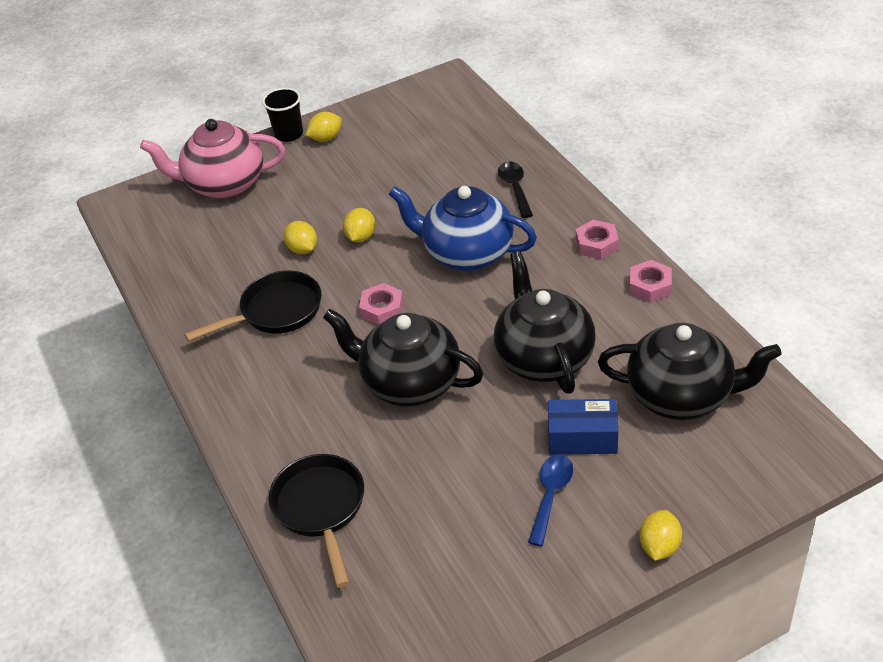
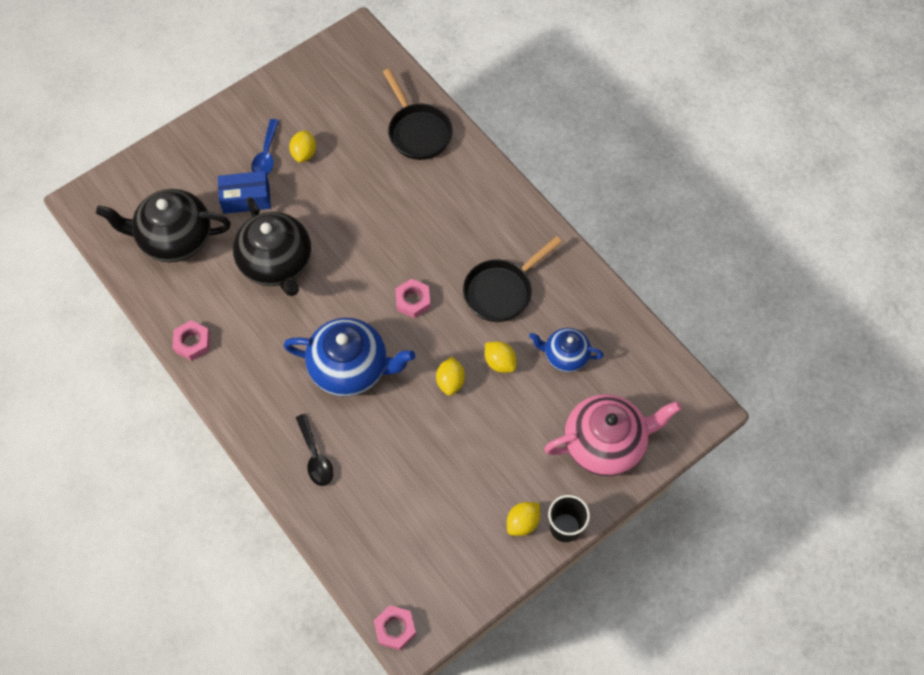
camera: 165 degrees right, 20 degrees up
(231, 251) = (565, 356): none -> blue teapot
(409, 383) = (377, 232): black teapot -> none
(596, 244) = (237, 387): pink nut -> pink nut (395, 629)
(659, 546) = (197, 128): yellow lemon -> yellow lemon (304, 153)

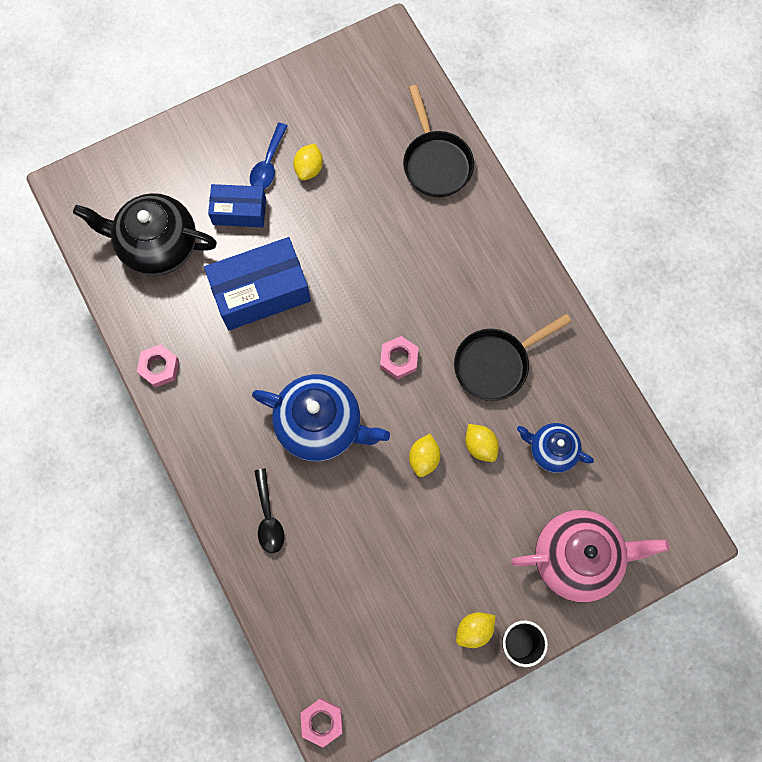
camera: 10 degrees right, 10 degrees up
(277, 263) = (261, 292): black teapot -> blue box

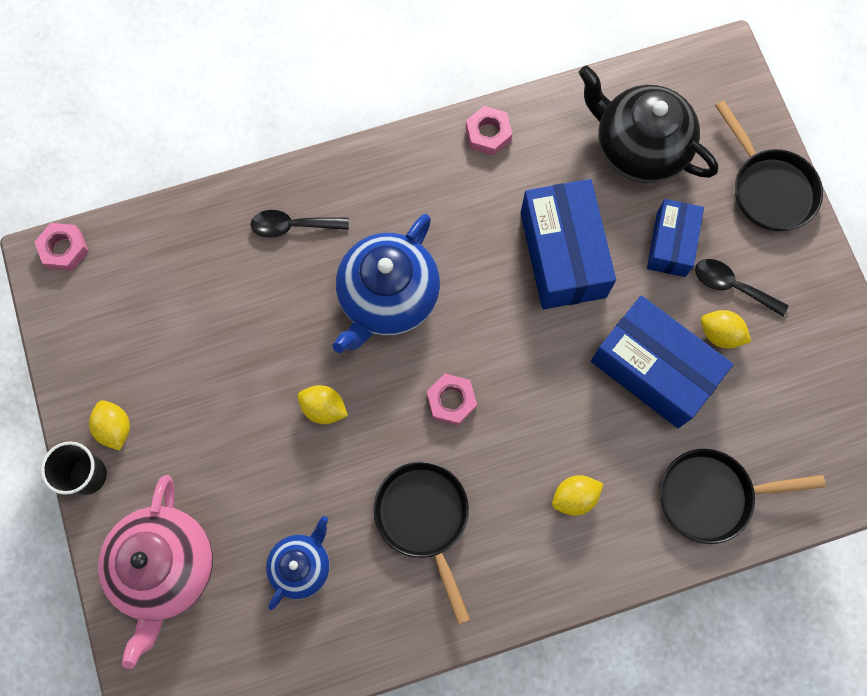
camera: 100 degrees right, 0 degrees up
(157, 245) = (638, 148): black teapot -> black teapot turned 75 degrees counterclockwise
(180, 144) = (769, 188): none -> black pan
(268, 163) = (732, 286): blue spoon -> black spoon
(346, 213) = (653, 369): none -> blue box
(480, 445) = (325, 478): yellow lemon -> yellow lemon (574, 497)

